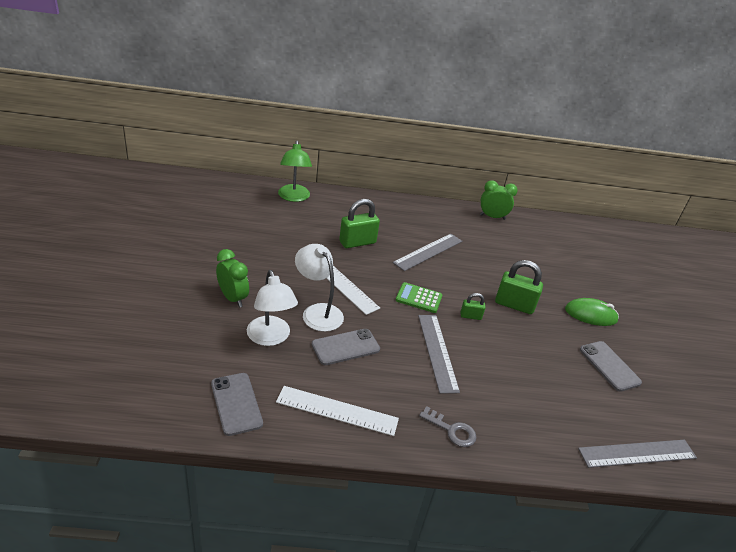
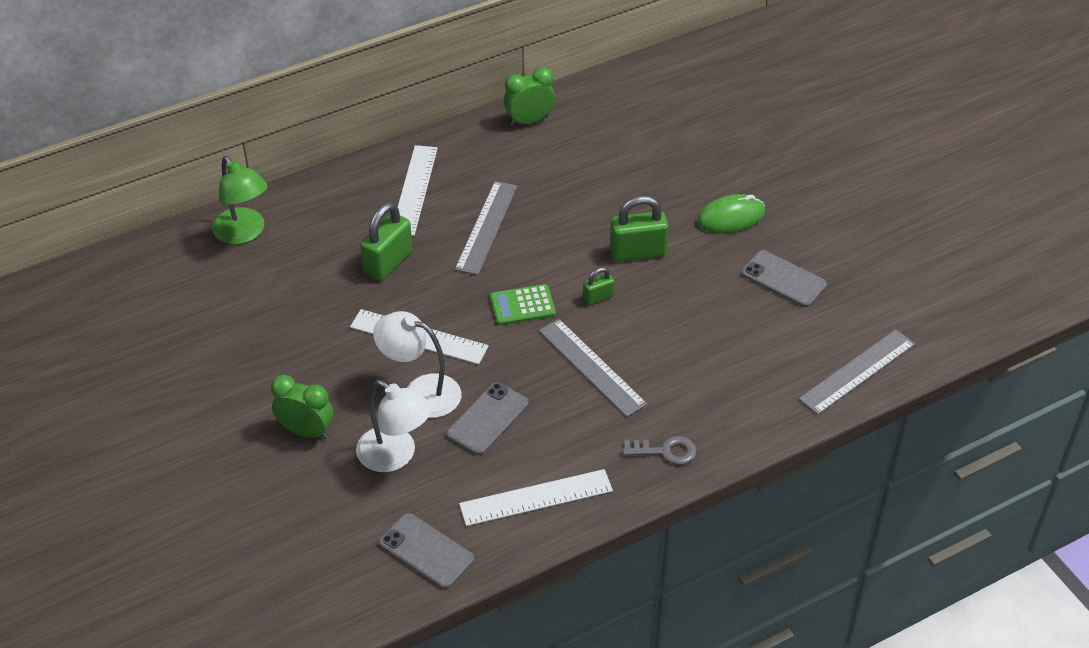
camera: 25 degrees left, 10 degrees up
(401, 218) = (414, 190): none -> white ruler

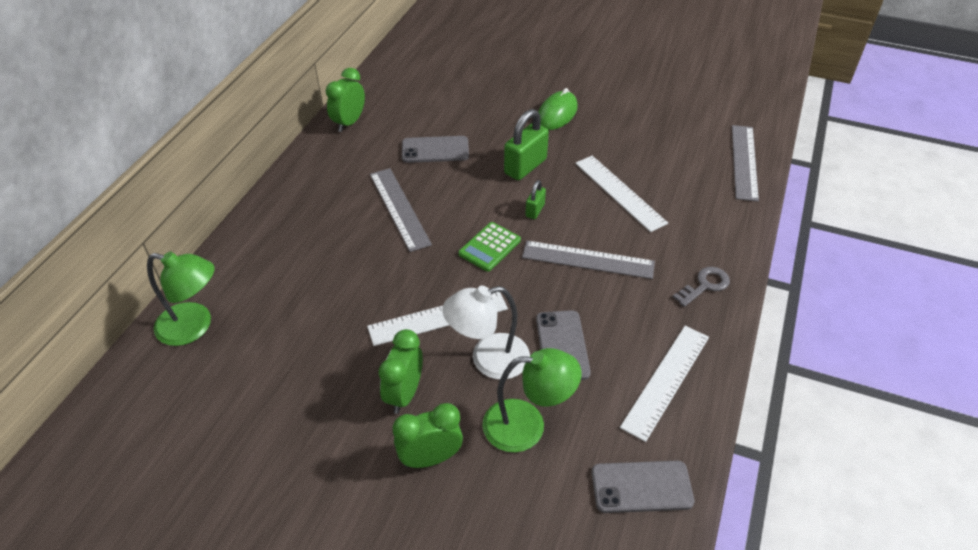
camera: 40 degrees left, 0 degrees up
(335, 376) = (404, 394): none -> green clock
(388, 262) = (350, 277): green padlock -> none
(395, 456) = (527, 425): white lamp -> green lamp
(414, 190) = (312, 212): white ruler -> white ruler (620, 192)
(783, 279) = (634, 133): grey phone -> grey phone (435, 150)

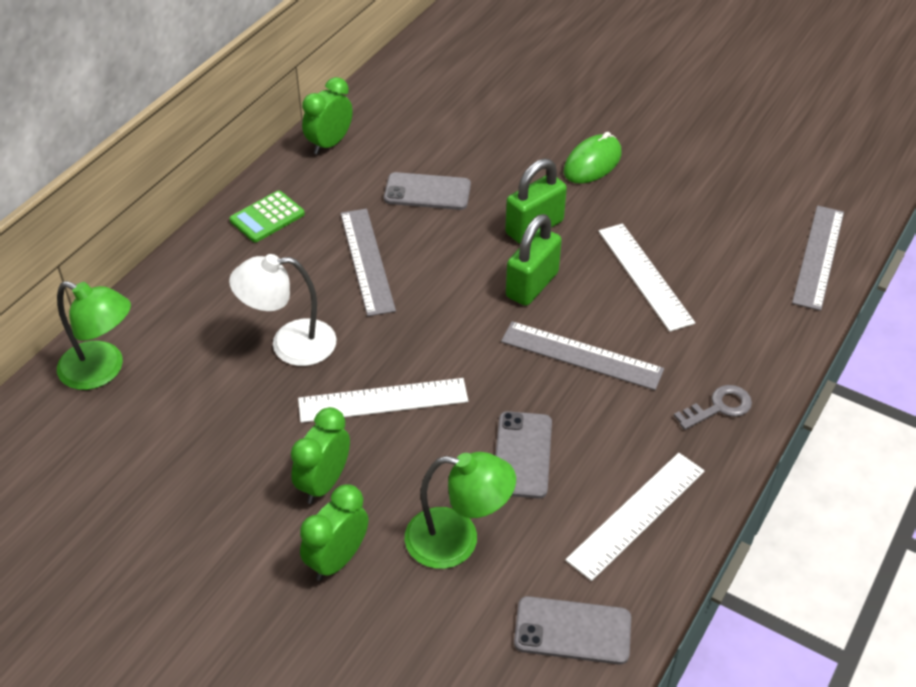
camera: 10 degrees right, 0 degrees up
(430, 458) = (337, 559): green clock -> green clock turned 45 degrees counterclockwise
(488, 359) = (430, 458): white lamp -> white lamp (289, 344)
(489, 247) = (465, 323): green calculator -> green calculator (267, 217)
(535, 210) = (532, 285): green padlock -> green padlock, size x1.89

